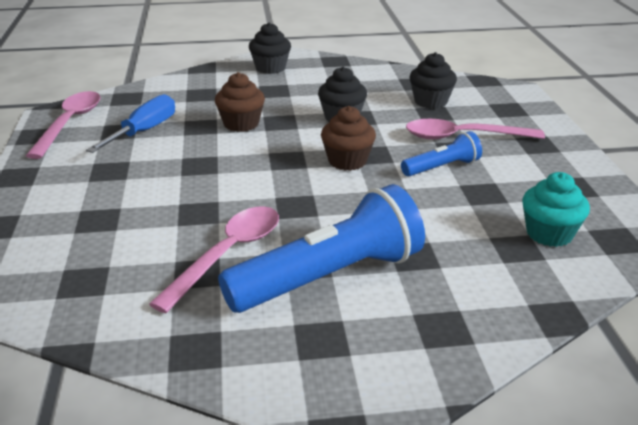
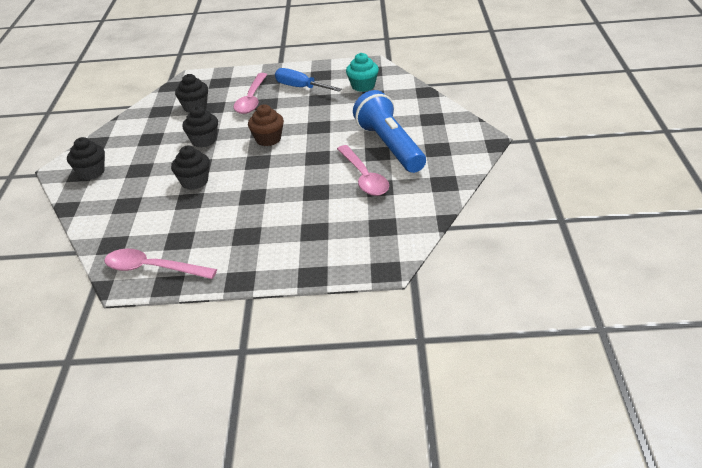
camera: 80 degrees left, 5 degrees up
(144, 131) = (186, 226): blue screwdriver -> blue screwdriver (301, 87)
(228, 254) = (364, 178): pink spoon -> pink spoon turned 150 degrees counterclockwise
(241, 124) = (194, 182): brown cupcake -> black cupcake
(442, 167) = (287, 109): blue flashlight -> none

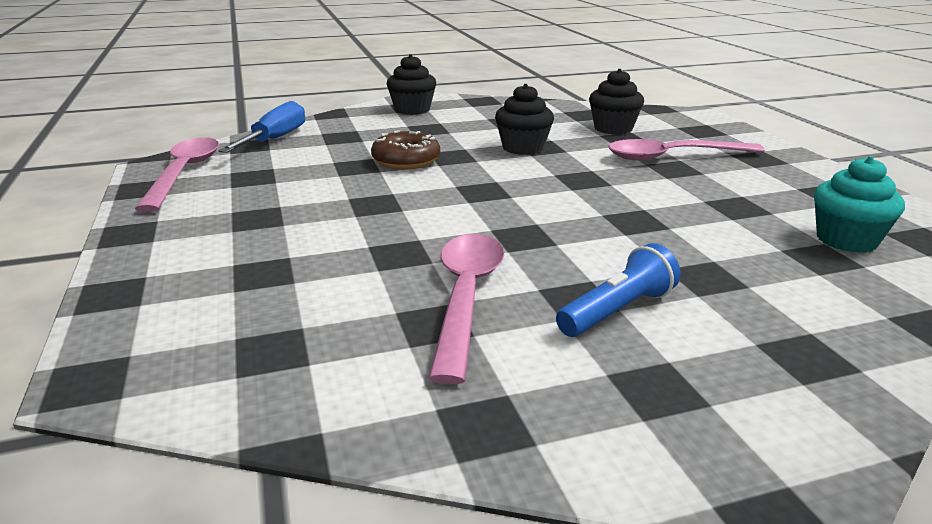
camera: 70 degrees right, 10 degrees down
(194, 182) = (406, 161): black cupcake -> brown donut
(268, 139) = (557, 187): brown cupcake -> none
(301, 87) = (760, 184): blue screwdriver -> blue screwdriver (275, 139)
(364, 178) = (466, 297): pink spoon -> pink spoon turned 135 degrees clockwise
(390, 146) = (617, 311): blue flashlight -> blue flashlight, size x0.51

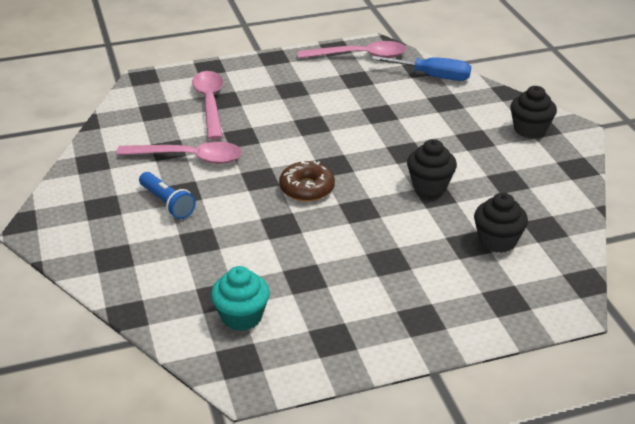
camera: 90 degrees right, 10 degrees up
(406, 161) = (392, 132): brown donut -> brown donut (307, 188)
(672, 157) = (417, 265): pink spoon -> pink spoon (210, 103)

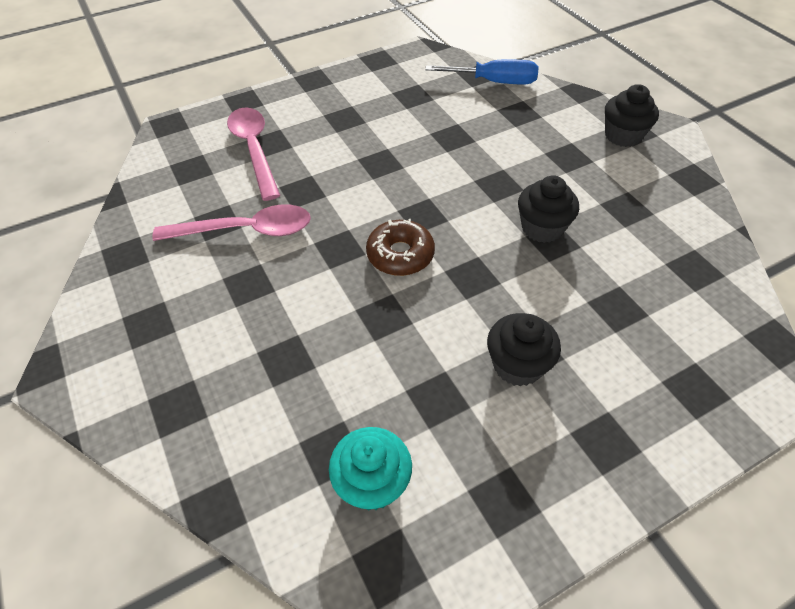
camera: 10 degrees left, 15 degrees up
(167, 203) = (232, 305): blue flashlight -> none
(360, 56) = (408, 66): pink spoon -> none
(497, 241) = (649, 297): black cupcake -> black cupcake (517, 365)

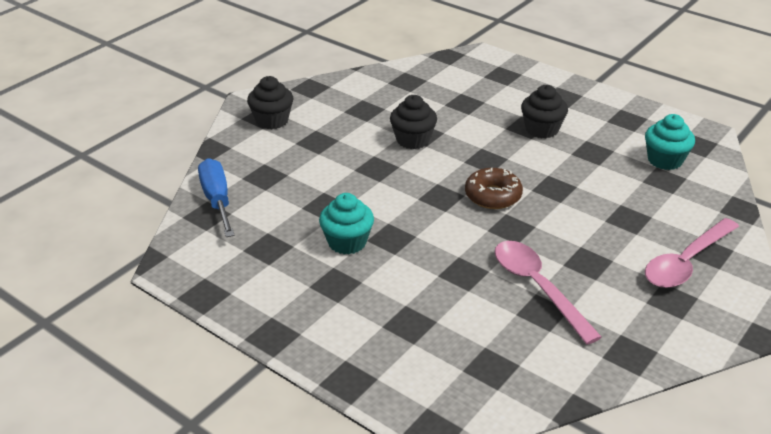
camera: 115 degrees left, 15 degrees down
(254, 149) = (428, 330): pink spoon -> pink spoon (685, 262)
(391, 136) = (347, 242): none -> turquoise cupcake

